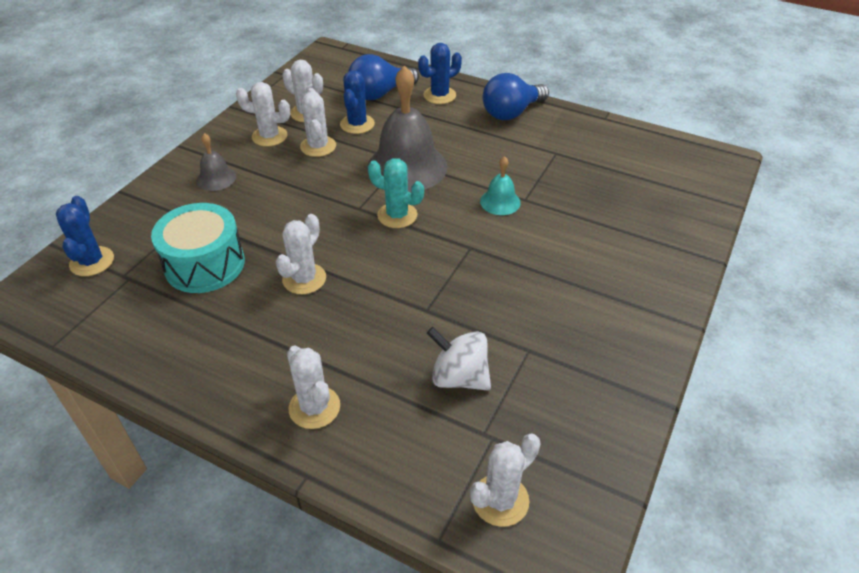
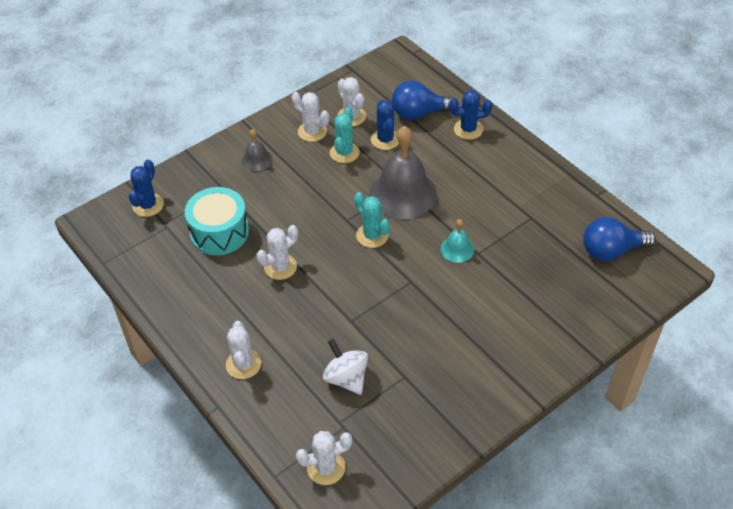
camera: 25 degrees right, 5 degrees up
(318, 146) = (344, 152): white cactus -> turquoise cactus
(357, 124) = (385, 139): blue cactus -> blue cactus turned 45 degrees counterclockwise
(511, 113) = (518, 165): blue light bulb -> blue light bulb (611, 250)

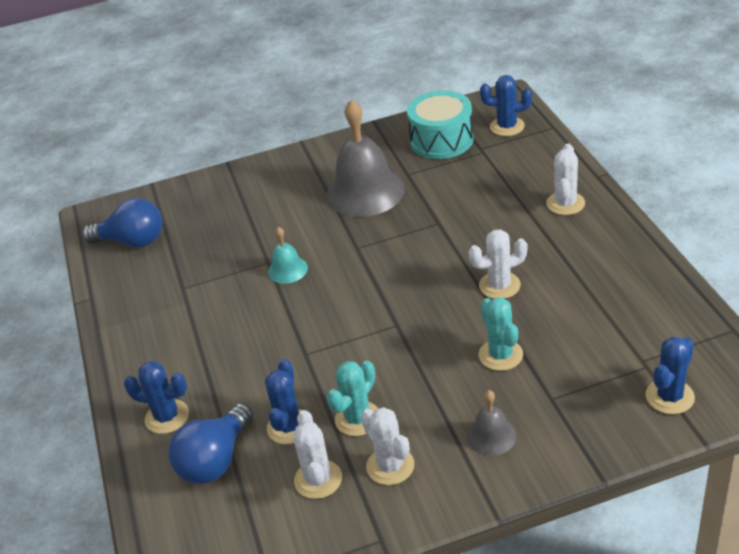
camera: 155 degrees left, 10 degrees down
(219, 232) = (568, 339): turquoise drum -> turquoise drum (441, 140)
(326, 467) = (507, 127): white cactus -> blue cactus
(346, 378) = (464, 180): white spinning top -> none
(372, 235) = (375, 300): turquoise cactus -> turquoise cactus (500, 355)
(403, 193) = (310, 344): grey bell -> grey bell (365, 192)
(419, 113) = (215, 460): blue light bulb -> blue light bulb turned 105 degrees clockwise

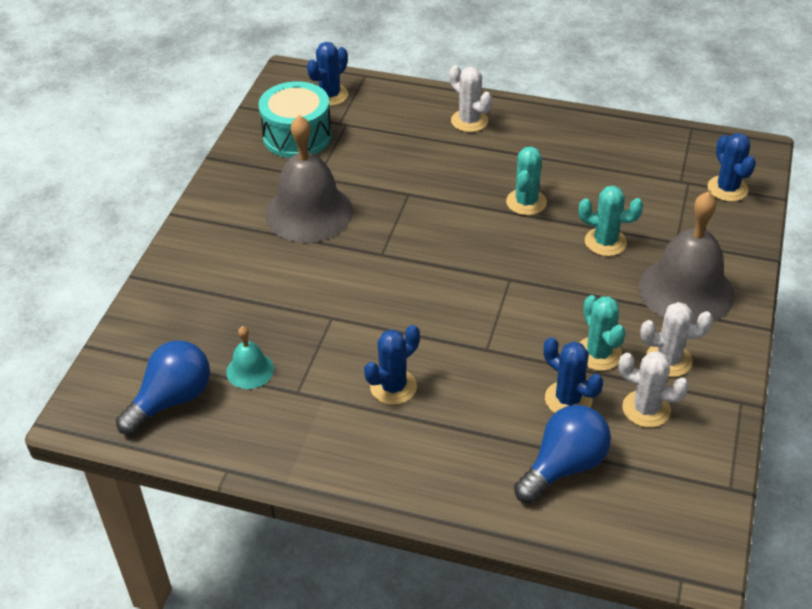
camera: 60 degrees left, 5 degrees up
(167, 417) = (474, 478): blue cactus -> blue cactus (393, 387)
(215, 460) = (564, 466): blue light bulb -> blue light bulb turned 105 degrees counterclockwise
(287, 270) = (359, 309): turquoise bell -> turquoise bell (250, 370)
(491, 435) = (686, 290): grey bell -> grey bell, size x2.10
(499, 285) = (526, 202): white cactus -> turquoise cactus

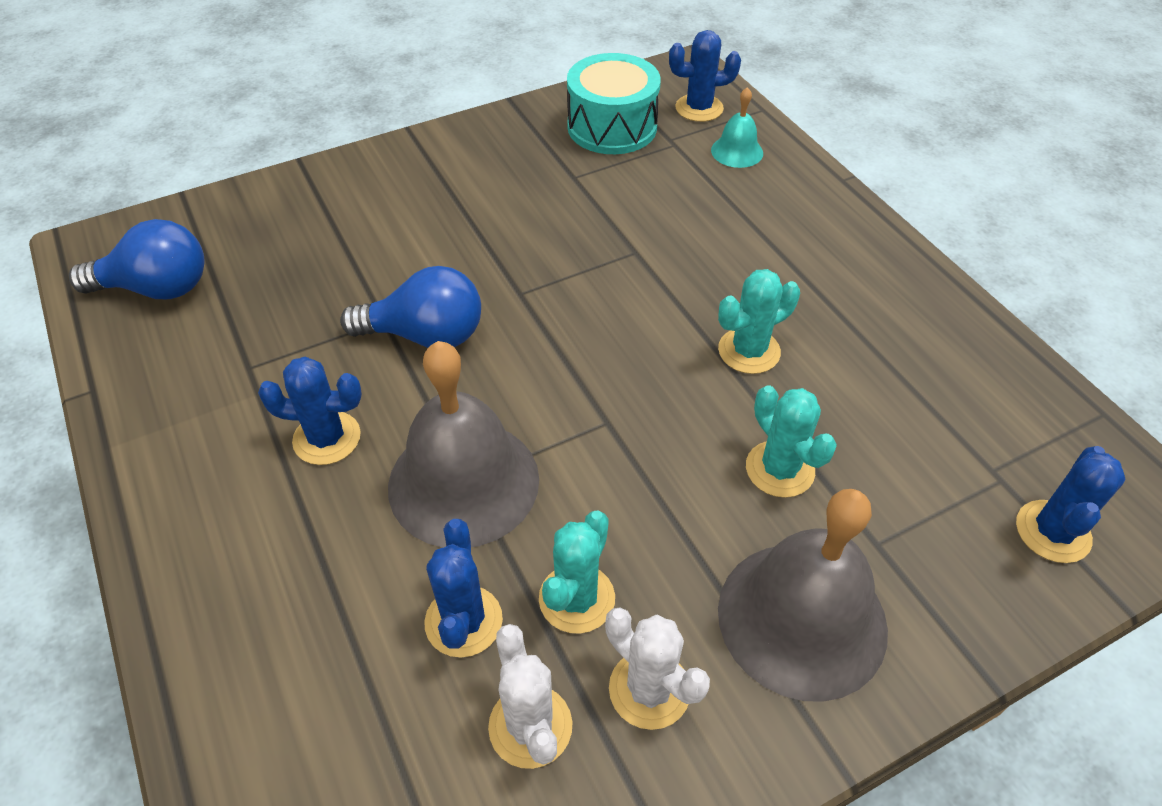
camera: 45 degrees right, 5 degrees up
(250, 370) = (247, 313): turquoise bell -> turquoise bell (737, 151)
(309, 212) = (516, 204): grey bell -> grey bell (463, 482)
(469, 121) = (810, 220): white cactus -> none
(564, 466) = (341, 699): blue light bulb -> blue light bulb (426, 335)

